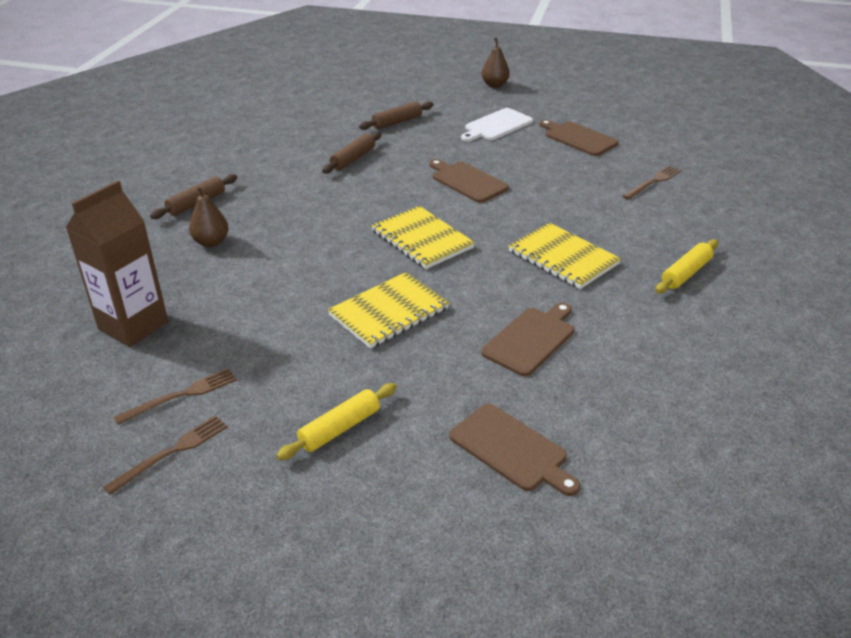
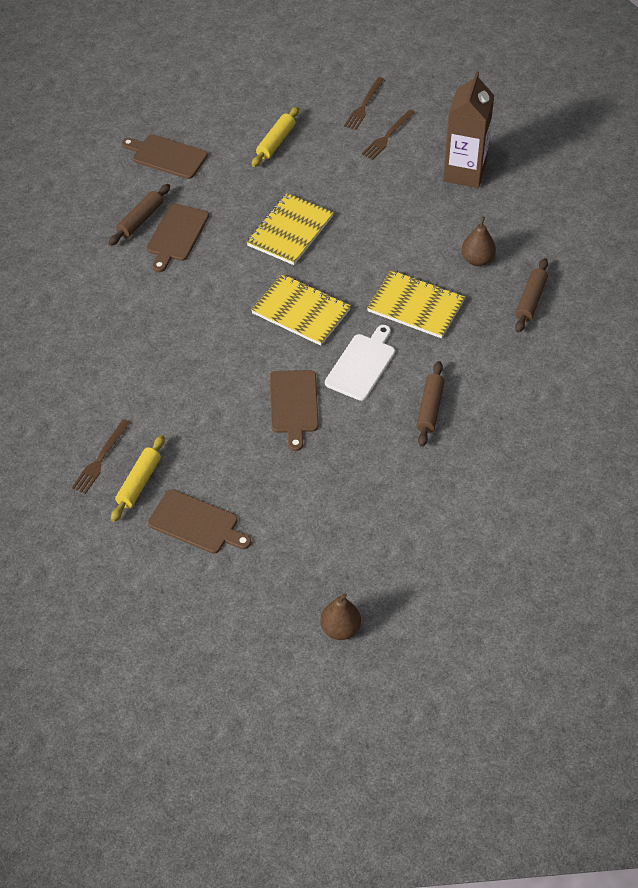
camera: 160 degrees right, 15 degrees up
(397, 122) = (422, 494): brown rolling pin -> brown rolling pin (140, 220)
(467, 181) = (294, 405): brown cutting board -> brown cutting board turned 60 degrees clockwise
(497, 125) = (301, 522): white cutting board -> white cutting board (361, 365)
(563, 258) = (171, 323): yellow notebook -> yellow notebook (415, 306)
(686, 273) = (63, 333): yellow rolling pin -> yellow rolling pin (138, 483)

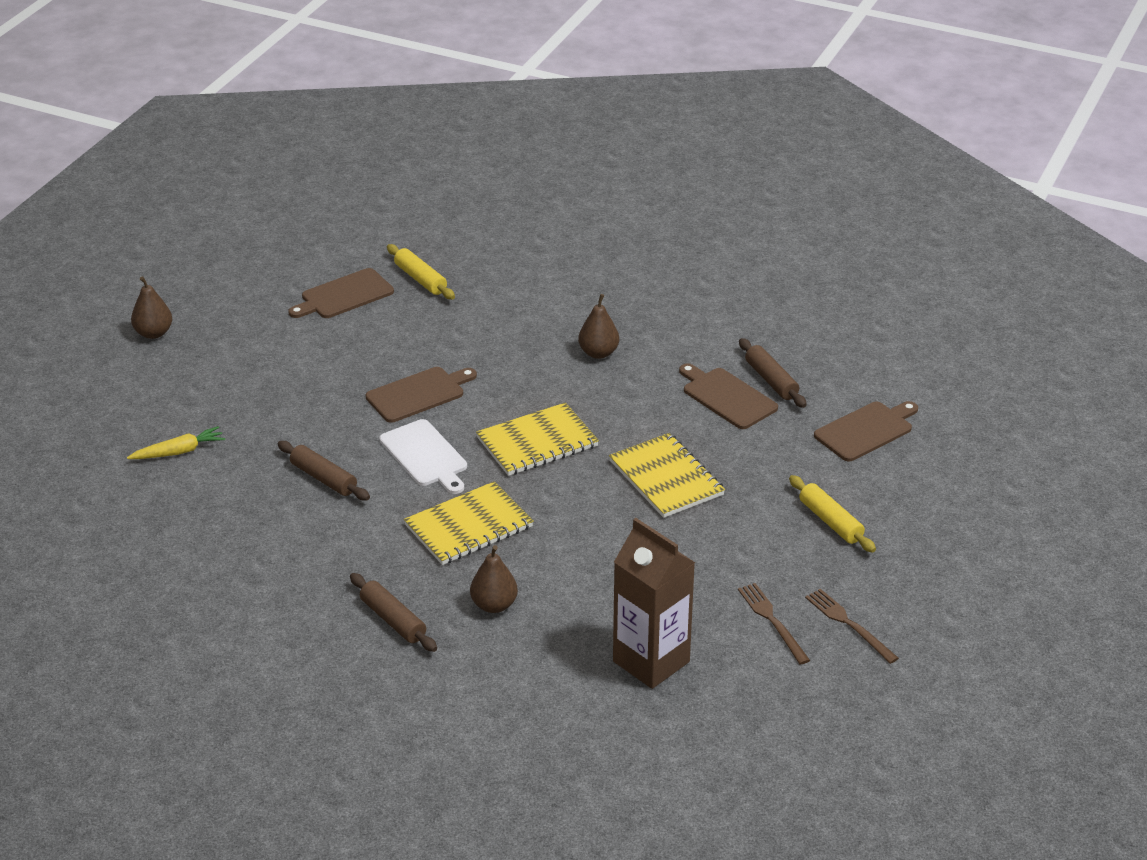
camera: 120 degrees right, 15 degrees down
(101, 459) = (469, 267): brown fork -> none
(169, 324) = (598, 353): none -> brown pear
(294, 405) = (418, 394): brown cutting board -> brown cutting board turned 120 degrees clockwise
(469, 513) = (179, 451): none -> yellow carrot

